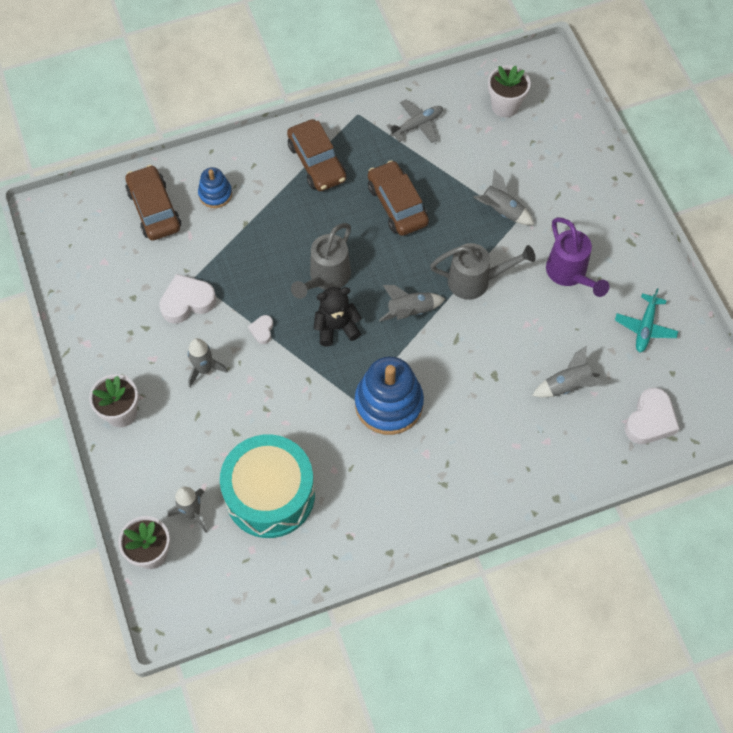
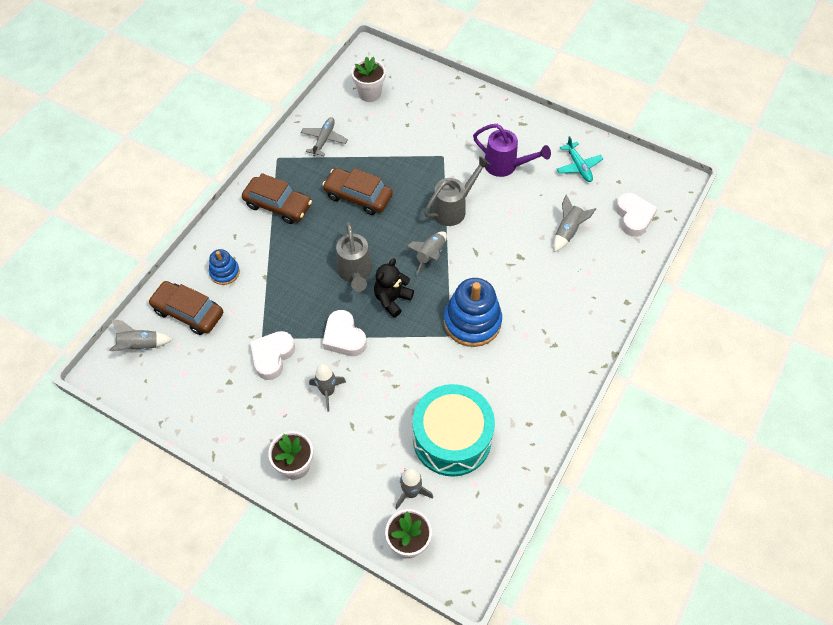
camera: 40 degrees left, 5 degrees down
(262, 330) = (344, 337): white heart -> white heart, size x1.96
(501, 211) = (428, 156): grey rocket -> grey rocket (140, 346)

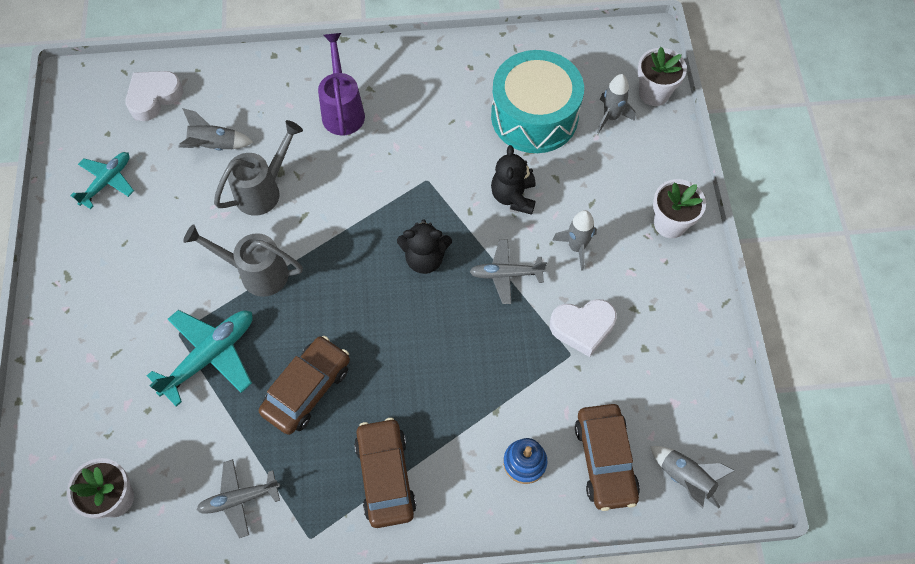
camera: 125 degrees left, 5 degrees up
(344, 337) = (505, 274): white heart -> grey plane
(355, 273) = (419, 317): grey watering can -> grey watering can (263, 190)
(358, 196) = (307, 389): brown car -> brown car turned 135 degrees counterclockwise
(396, 379) = (513, 196): none -> black teddy bear
(416, 164) = (210, 356): none -> turquoise plane
(430, 255) = (340, 257): grey rocket -> none
(472, 322) = (396, 169): blue stacking toy -> none
(505, 166) = (153, 256): purple watering can -> purple watering can (342, 110)

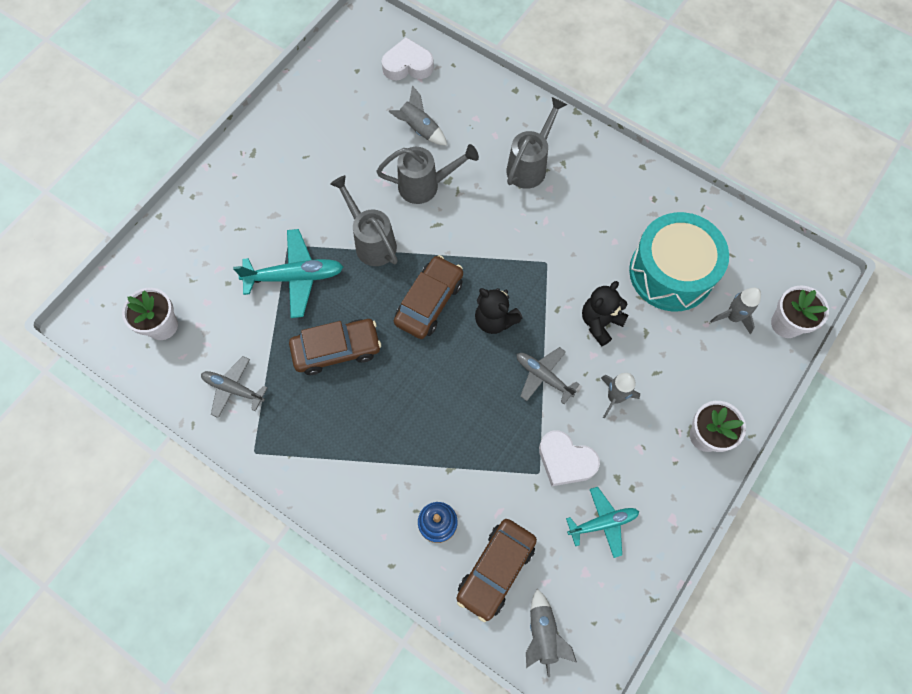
camera: 40 degrees right, 5 degrees up
(107, 181) = (329, 105): turquoise plane -> turquoise plane (603, 523)
(342, 110) = (530, 166): purple watering can -> grey watering can
(385, 476) = (336, 452): brown car -> brown car (429, 302)

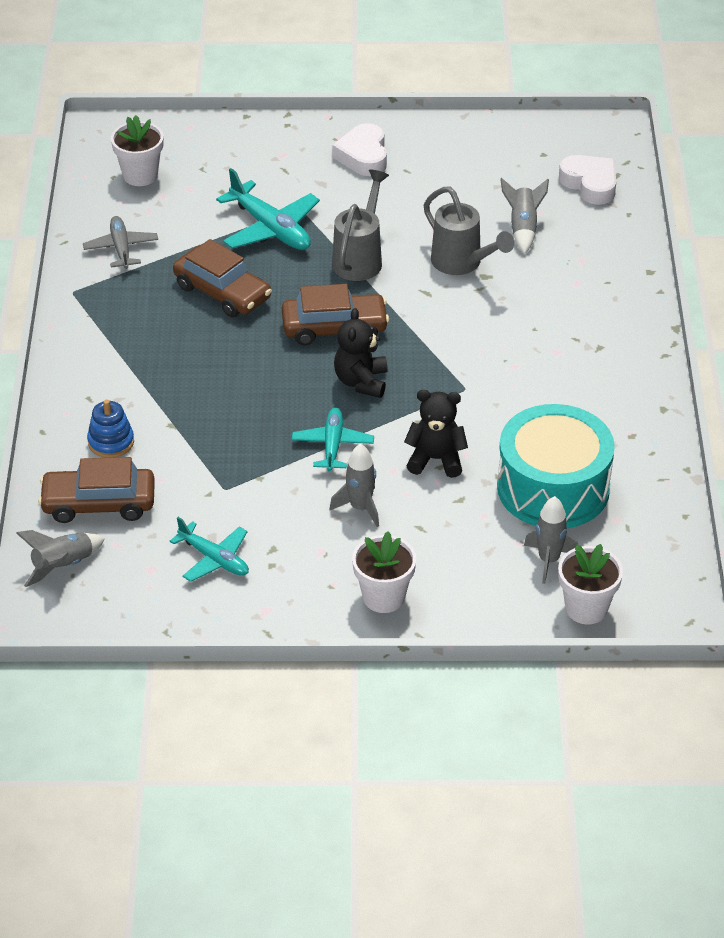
camera: 55 degrees right, 25 degrees down
(530, 166) = (568, 324): grey watering can -> none
(543, 376) = (333, 445): grey plane -> turquoise plane
(565, 461) = (256, 502): white heart -> white heart (363, 156)

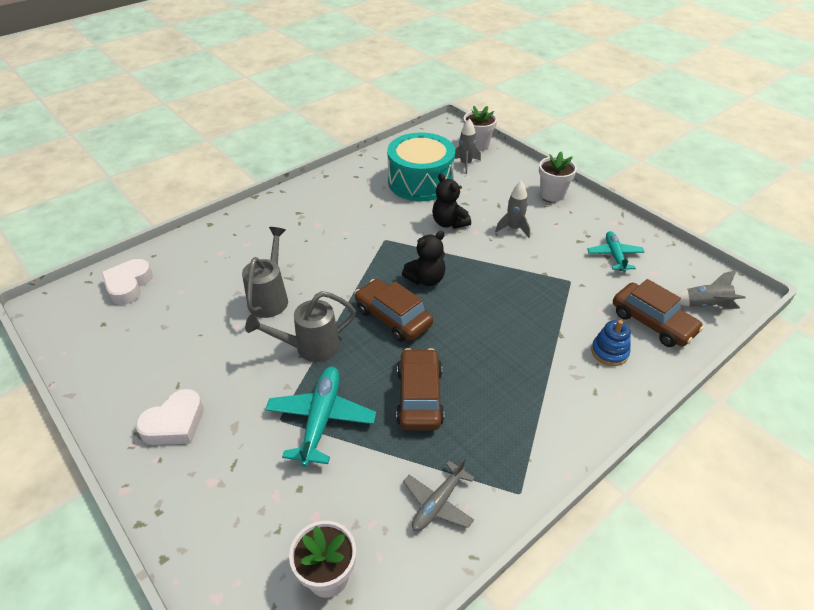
camera: 130 degrees left, 0 degrees up
(333, 445) = (486, 262): turquoise plane -> none
(523, 228) = (206, 290): grey rocket -> none

